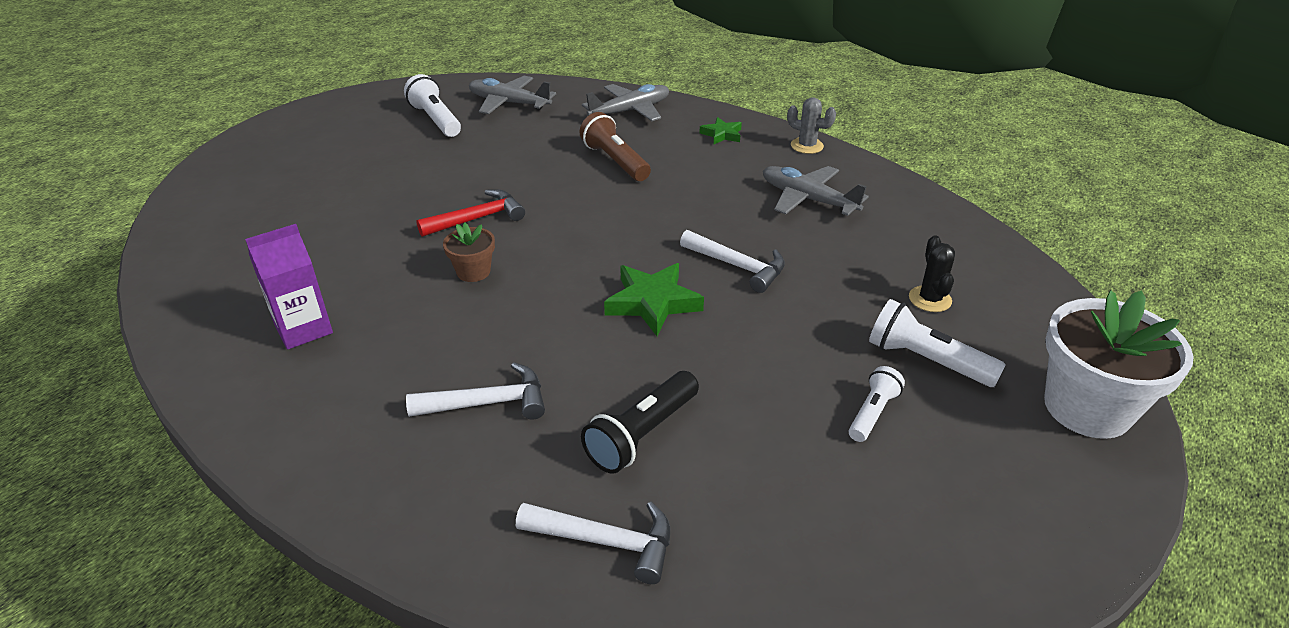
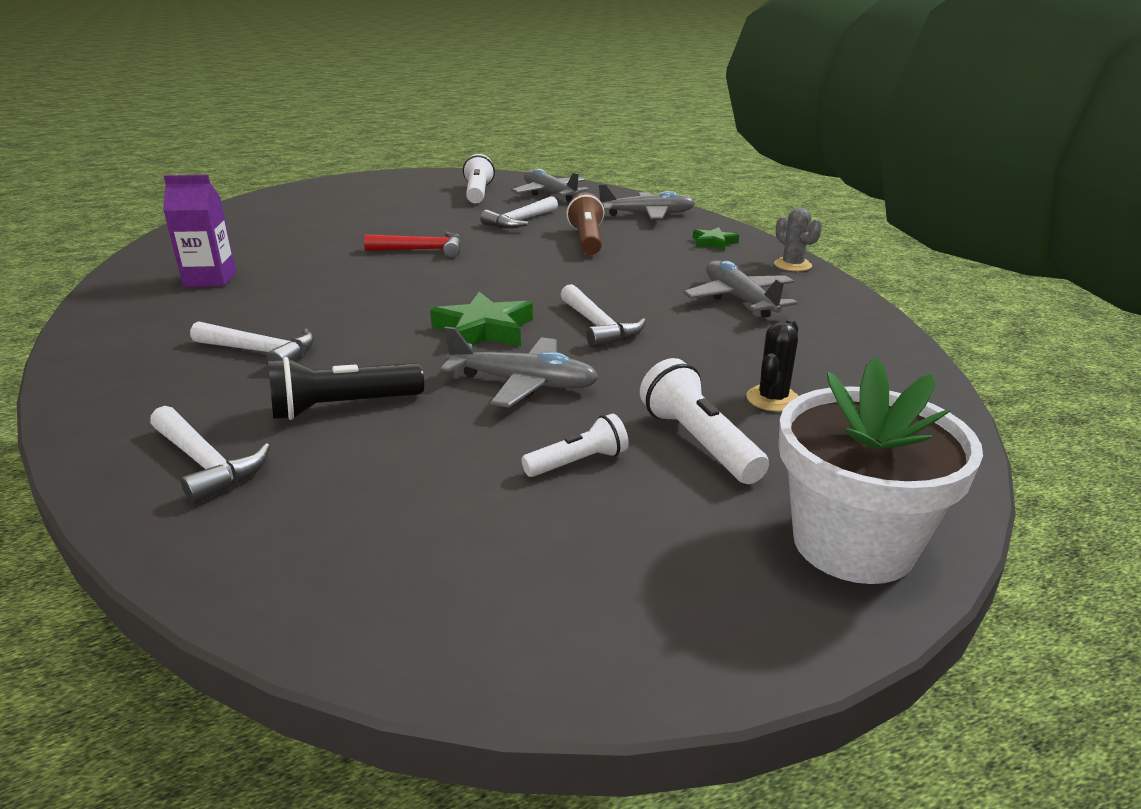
camera: 30 degrees right, 10 degrees down
(473, 272) = (372, 278): brown flower pot -> none
(525, 151) = (520, 221): none -> white hammer
(750, 351) = (523, 383): none -> grey plane

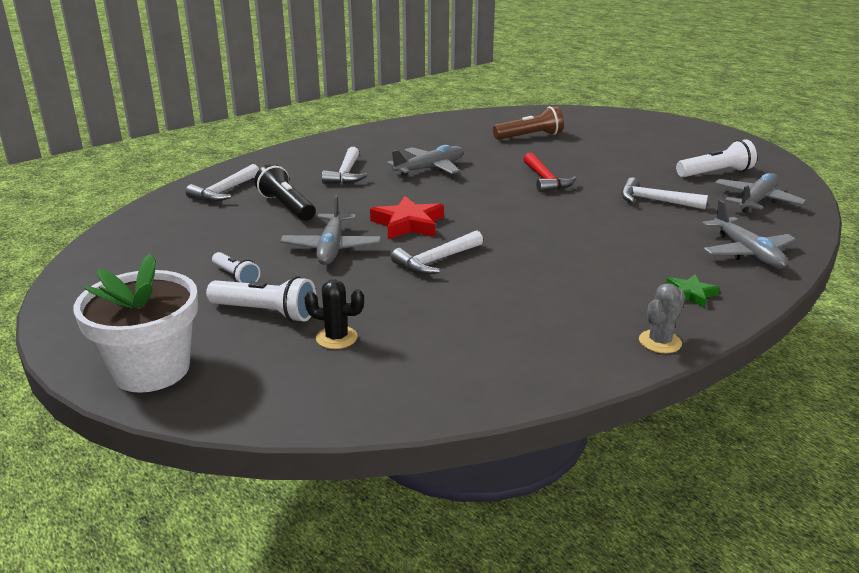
camera: 75 degrees right, 0 degrees up
(210, 279) = (441, 138): purple carton -> none
(484, 330) = (408, 224): green star -> red star
(587, 240) = (631, 234): brown flashlight -> brown flashlight (530, 136)
(699, 442) = (265, 312): white flashlight -> white flashlight turned 60 degrees clockwise
(739, 299) = (535, 315): grey plane -> grey plane (430, 168)

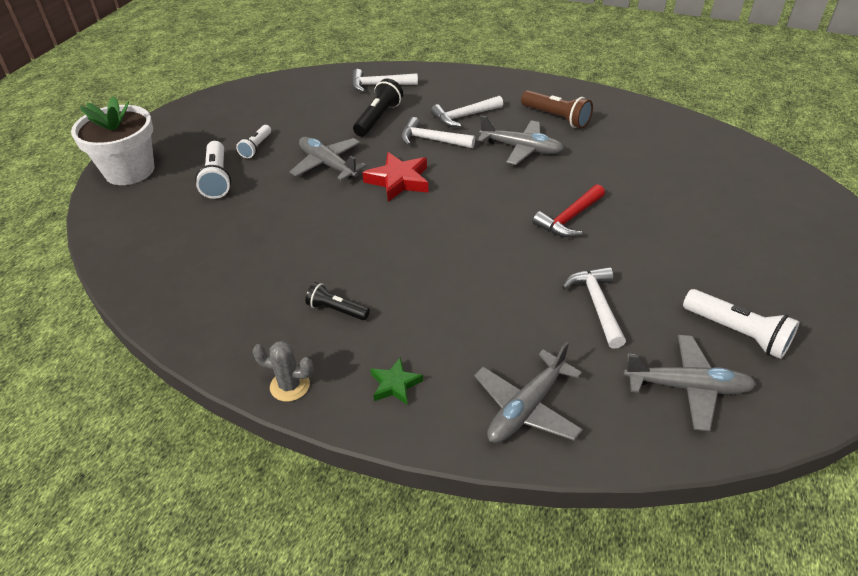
camera: 60 degrees right, 15 degrees up
(331, 248) = (327, 165): grey plane -> grey plane turned 75 degrees clockwise
(336, 338) = (201, 219): black cactus -> none
(436, 261) = (345, 218): white hammer -> white hammer (431, 140)
(530, 136) = (673, 172): brown flashlight -> brown flashlight (556, 118)
(572, 296) = (336, 310): none -> black flashlight

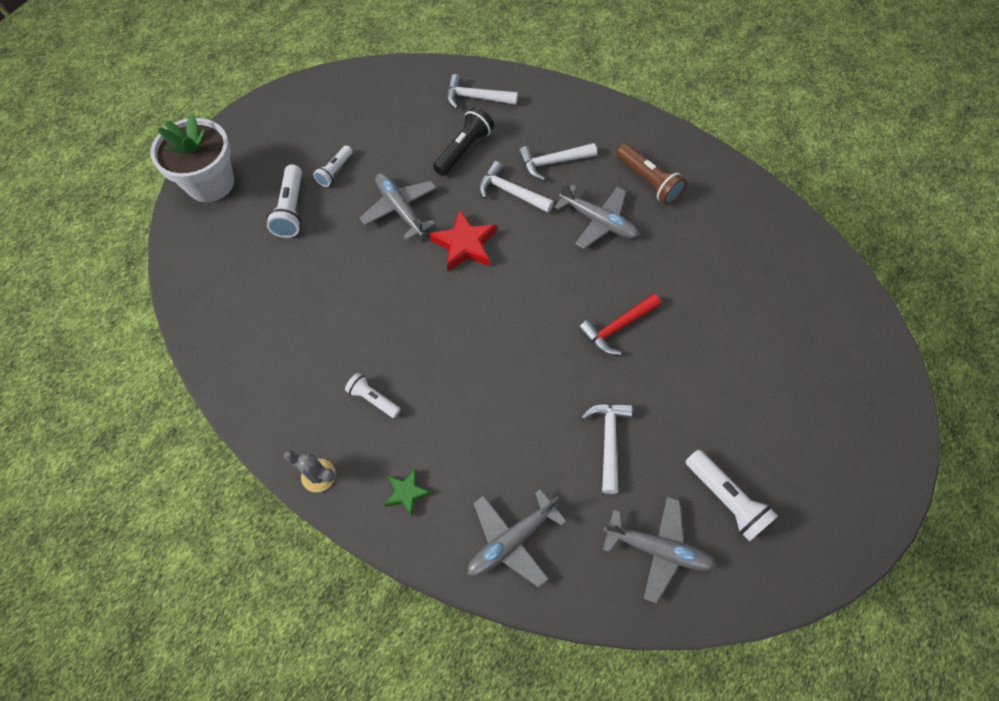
camera: 10 degrees right, 20 degrees up
(336, 310) = (373, 399): black flashlight -> white flashlight

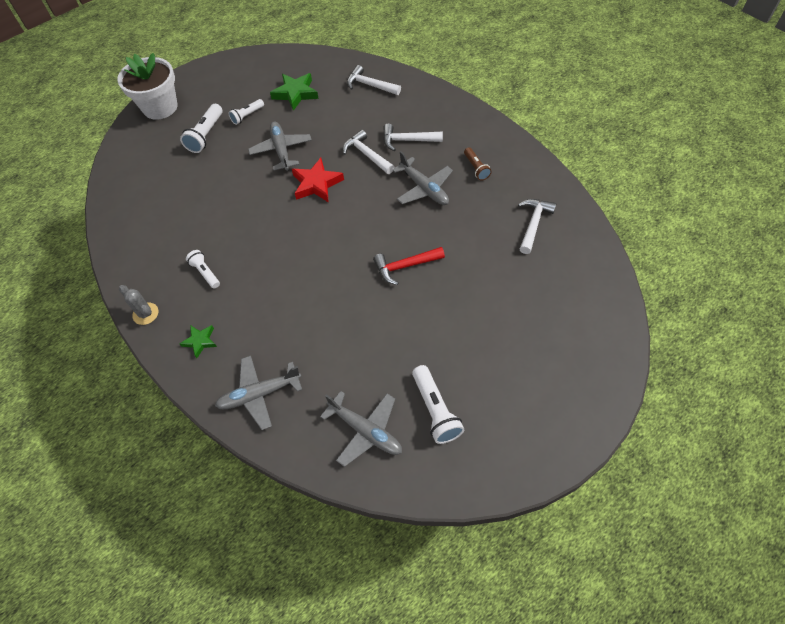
camera: 20 degrees right, 5 degrees down
(385, 128) = (295, 93): none -> green star
(464, 150) = (345, 119): black flashlight -> none
(608, 440) = (362, 344): white hammer -> white hammer (533, 224)
(648, 181) = (476, 168): brown flashlight -> brown flashlight, size x0.64

